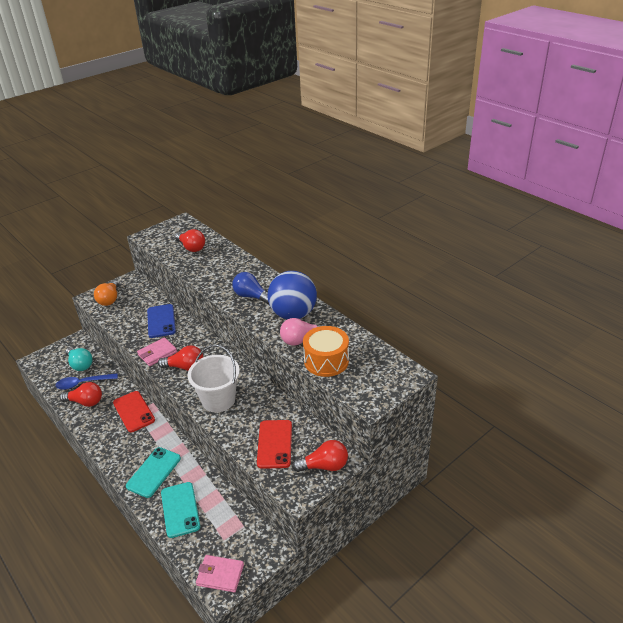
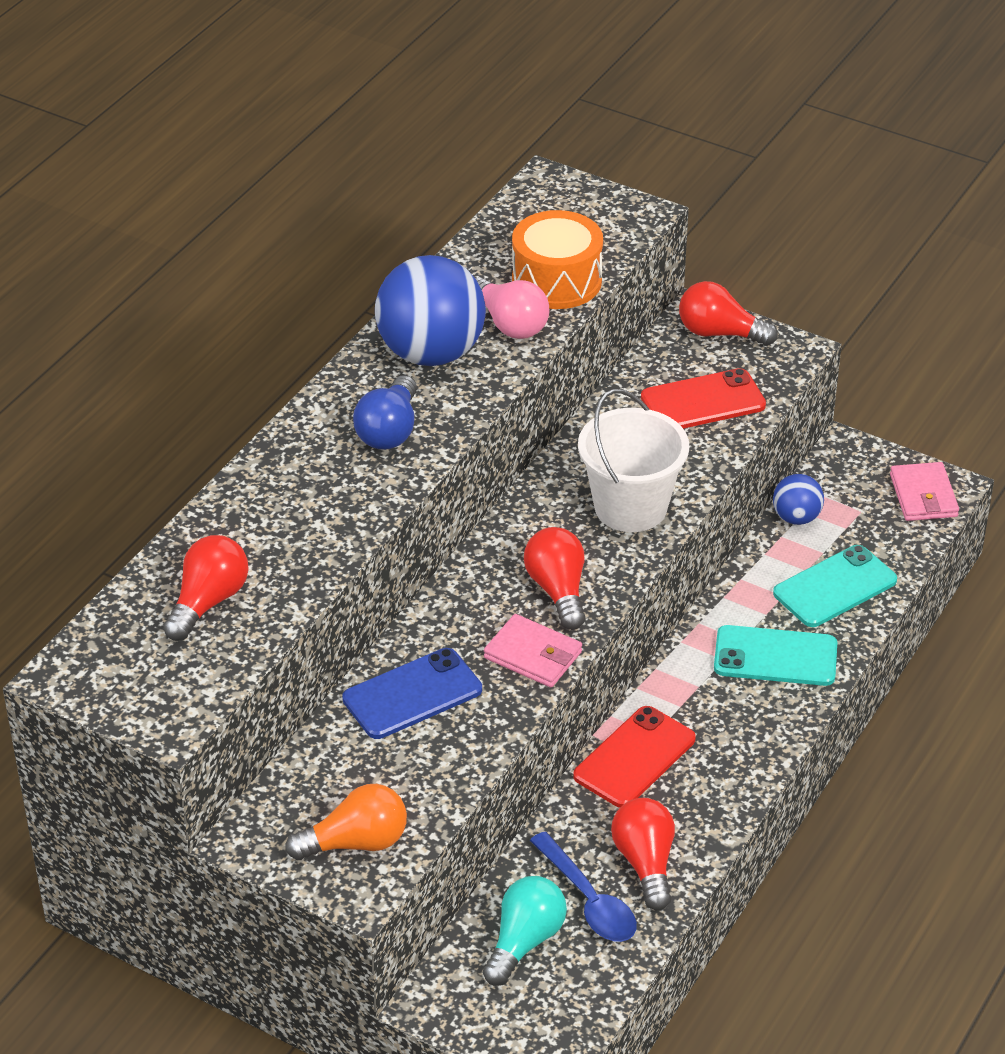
camera: 110 degrees left, 5 degrees up
(233, 509) = (796, 518): none -> blue ball
(324, 466) = (719, 333): red light bulb -> red light bulb turned 45 degrees counterclockwise

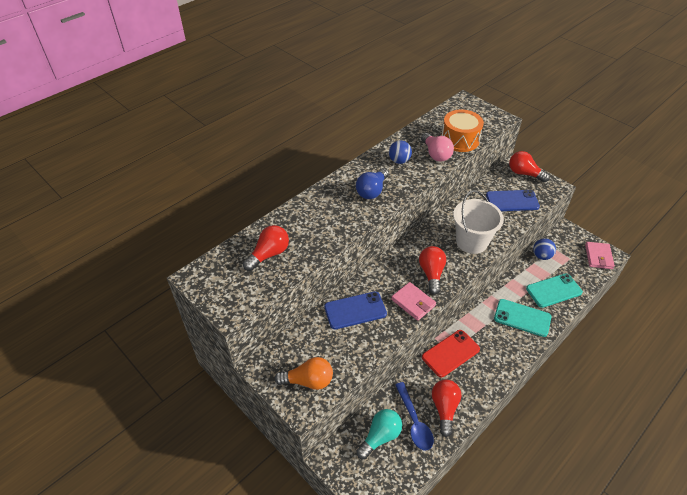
camera: 15 degrees right, 5 degrees up
(431, 353) = (399, 161): blue ball -> blue ball, size x0.49
(703, 401) = (512, 201): red phone -> blue phone

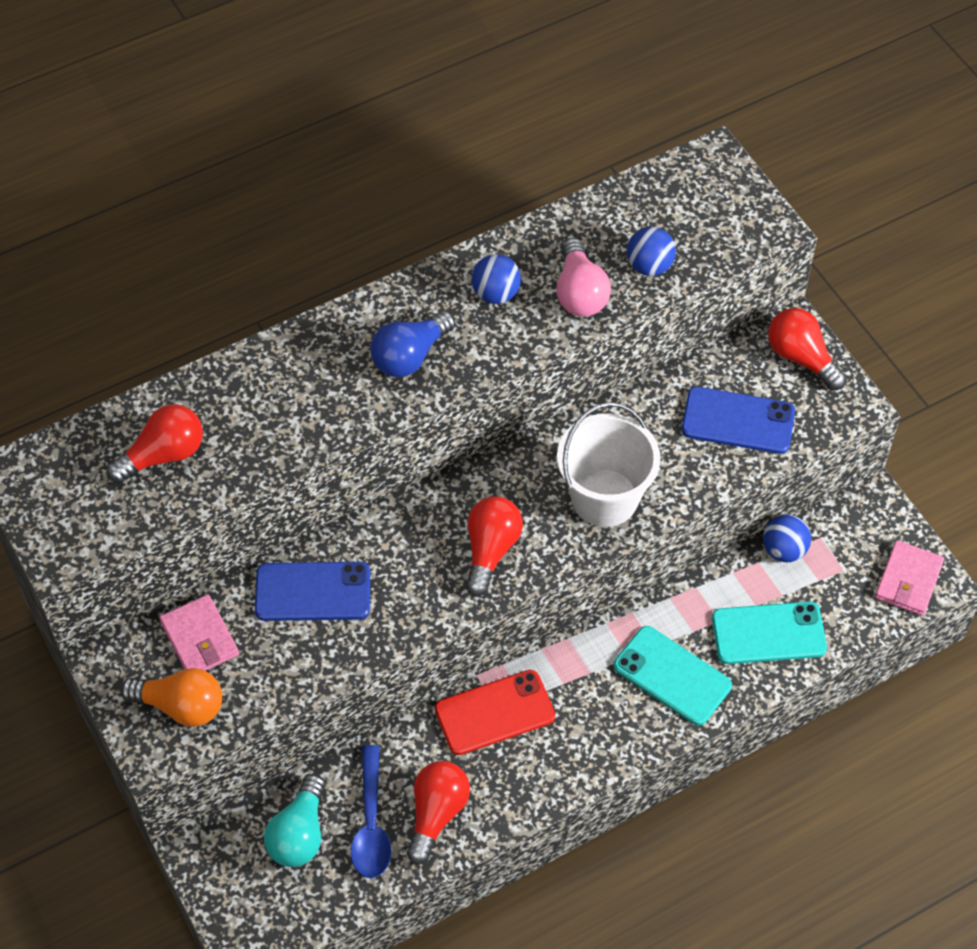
camera: 15 degrees right, 10 degrees up
(380, 437) = (299, 834): turquoise light bulb -> turquoise light bulb turned 135 degrees clockwise
(413, 302) = (429, 602): pink wallet -> pink wallet (199, 638)
(460, 140) = (649, 266): orange drum -> blue ball

